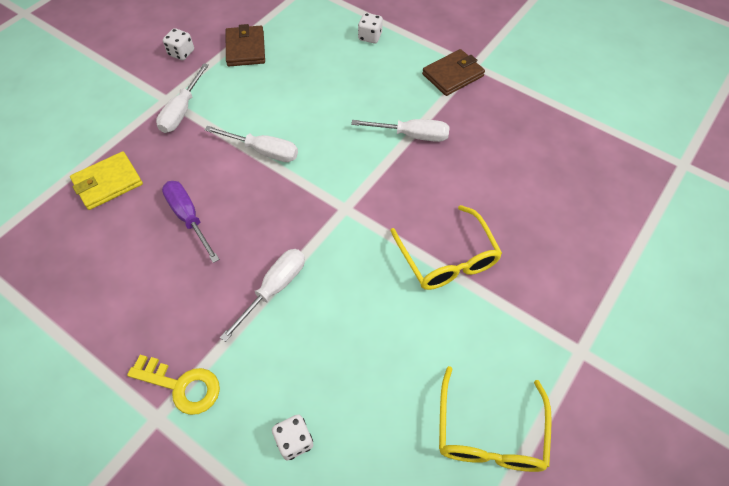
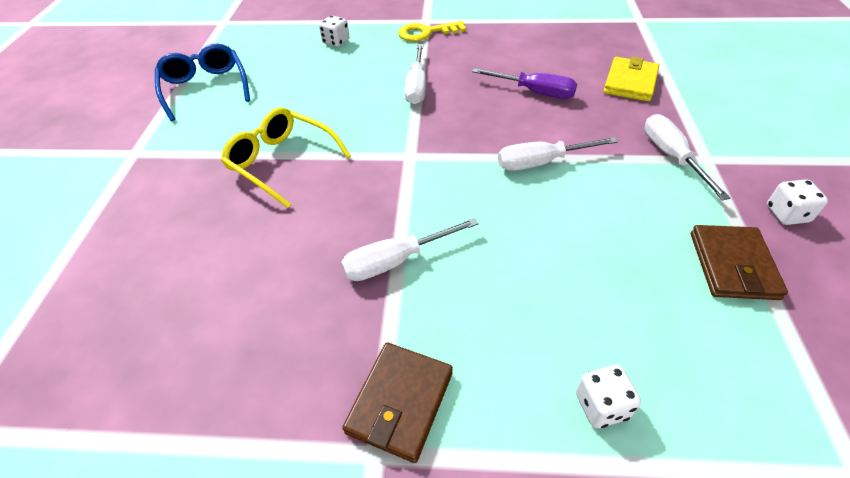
camera: 150 degrees right, 10 degrees down
(245, 49) = (733, 265): brown wallet -> brown wallet turned 45 degrees clockwise
(489, 433) = (205, 88): yellow glasses -> blue glasses

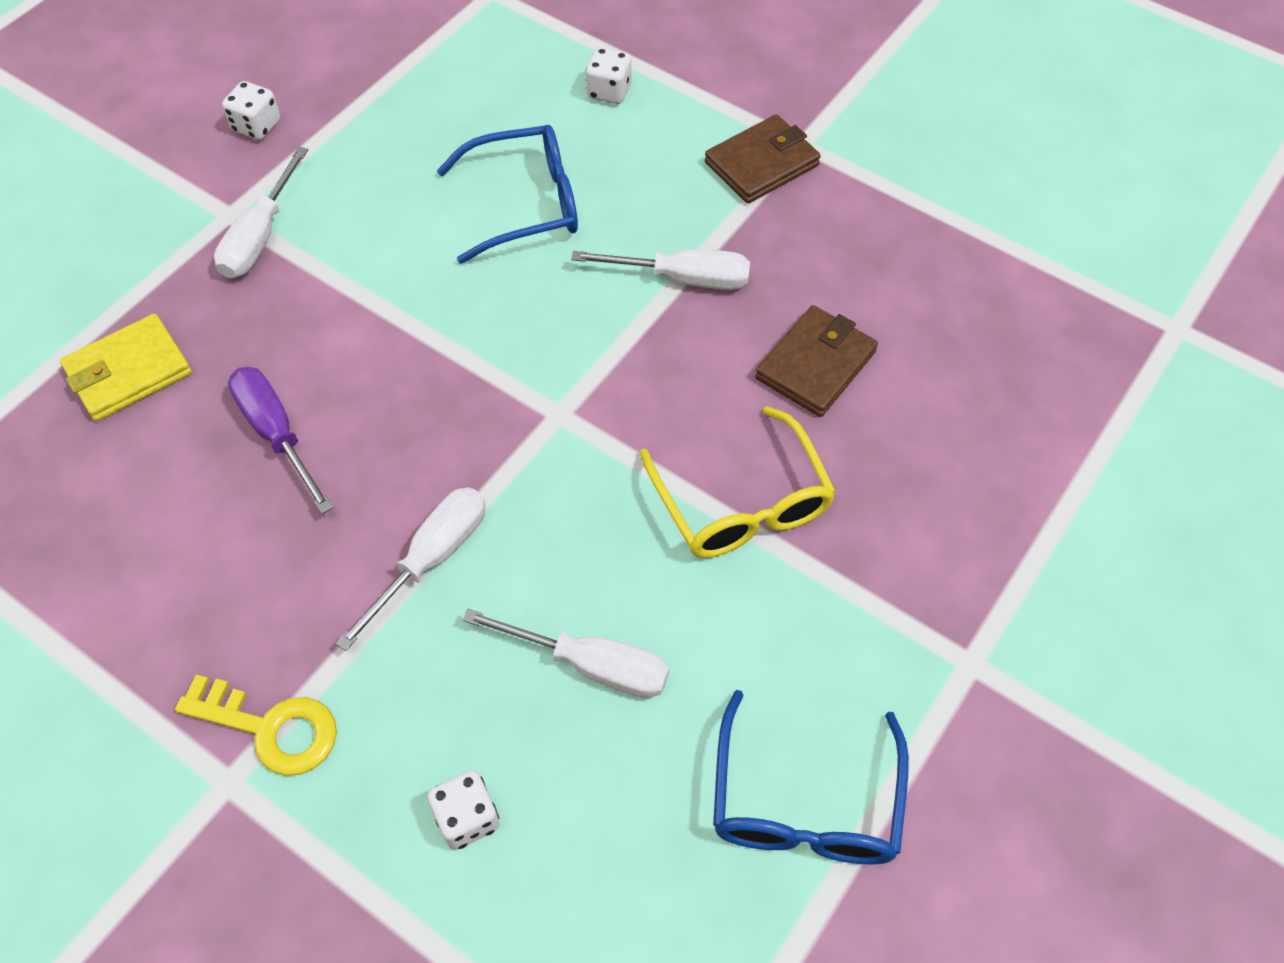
camera: 150 degrees left, 10 degrees up
(541, 162) = (411, 310): white screwdriver -> white screwdriver (591, 665)
(551, 257) = (526, 204): none -> blue glasses
(733, 265) = (376, 117): brown wallet -> brown wallet (815, 365)

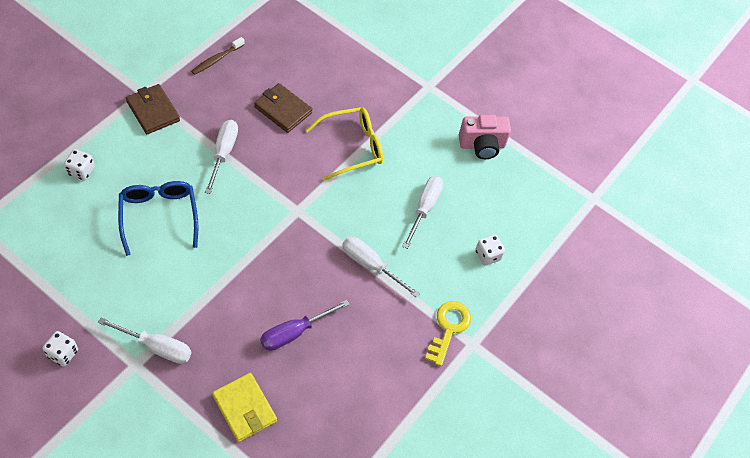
camera: 95 degrees left, 0 degrees up
(805, 803) = (482, 145): blue glasses -> pink camera
(919, 241) = (217, 59): none -> brown toothbrush

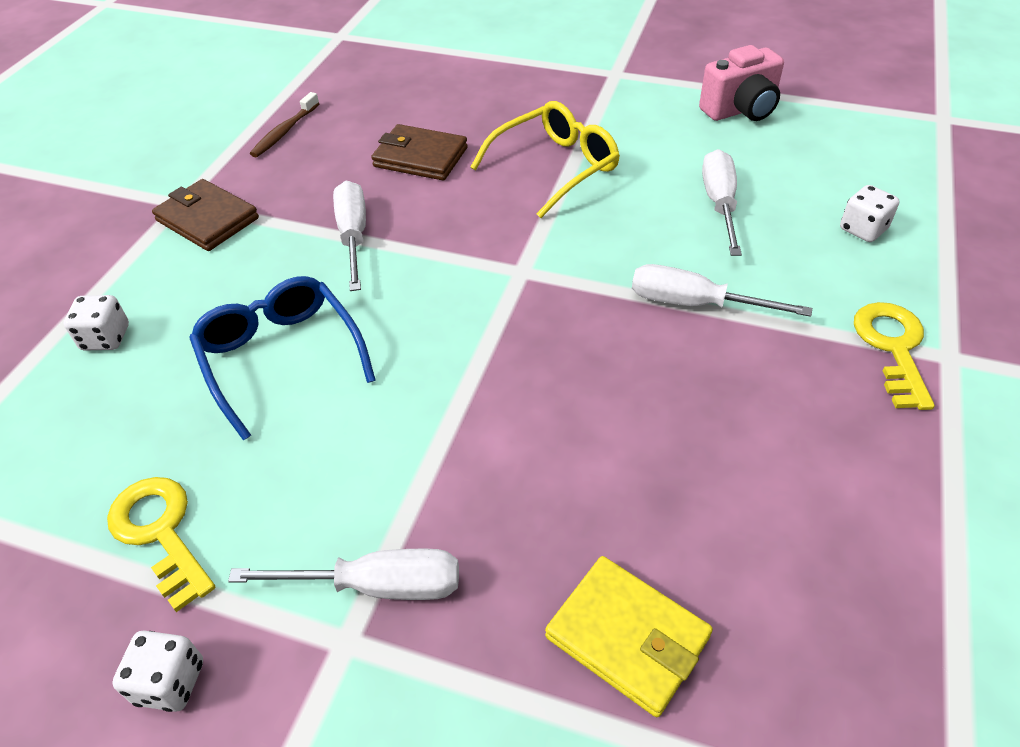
camera: 10 degrees left, 10 degrees down
(77, 287) = (160, 532): none -> yellow key
(294, 332) = (636, 454): purple screwdriver -> none

